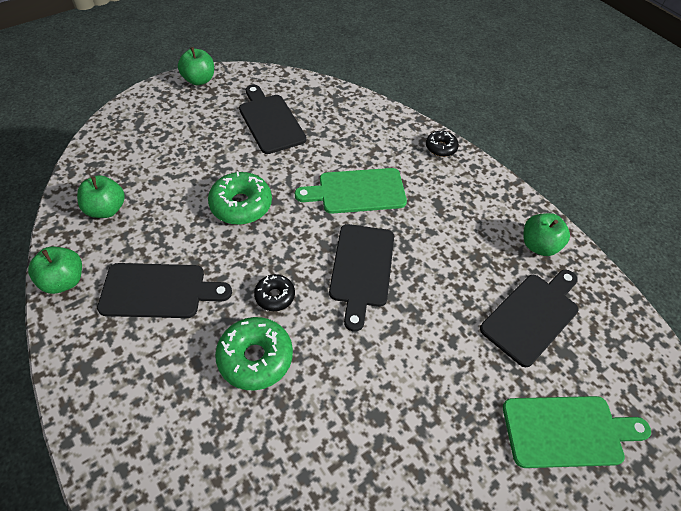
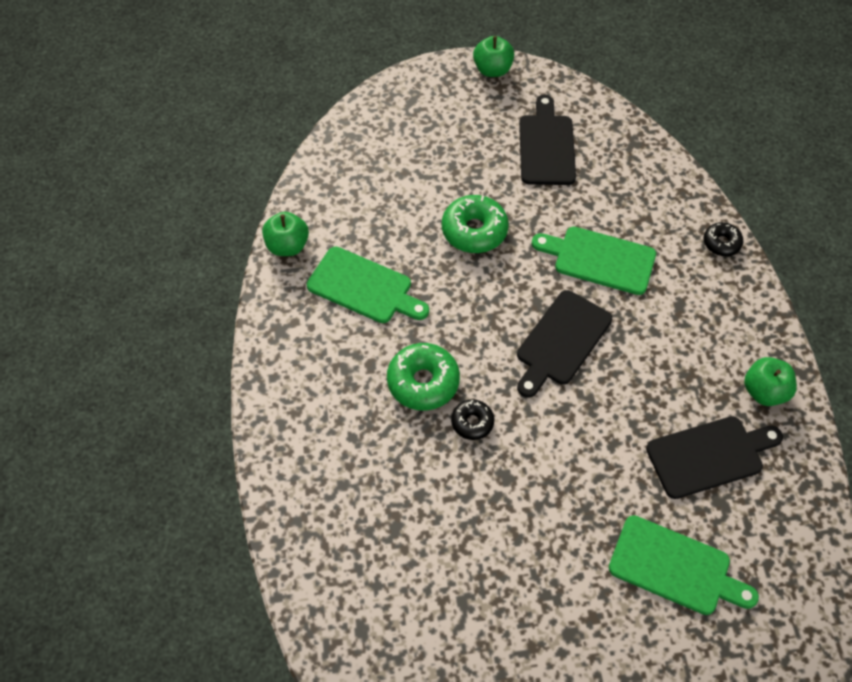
camera: 30 degrees right, 5 degrees up
(106, 209) = (347, 189): green apple -> none
(158, 291) = (364, 287): black cutting board -> green cutting board
(275, 296) = (465, 334): black donut -> black donut (472, 422)

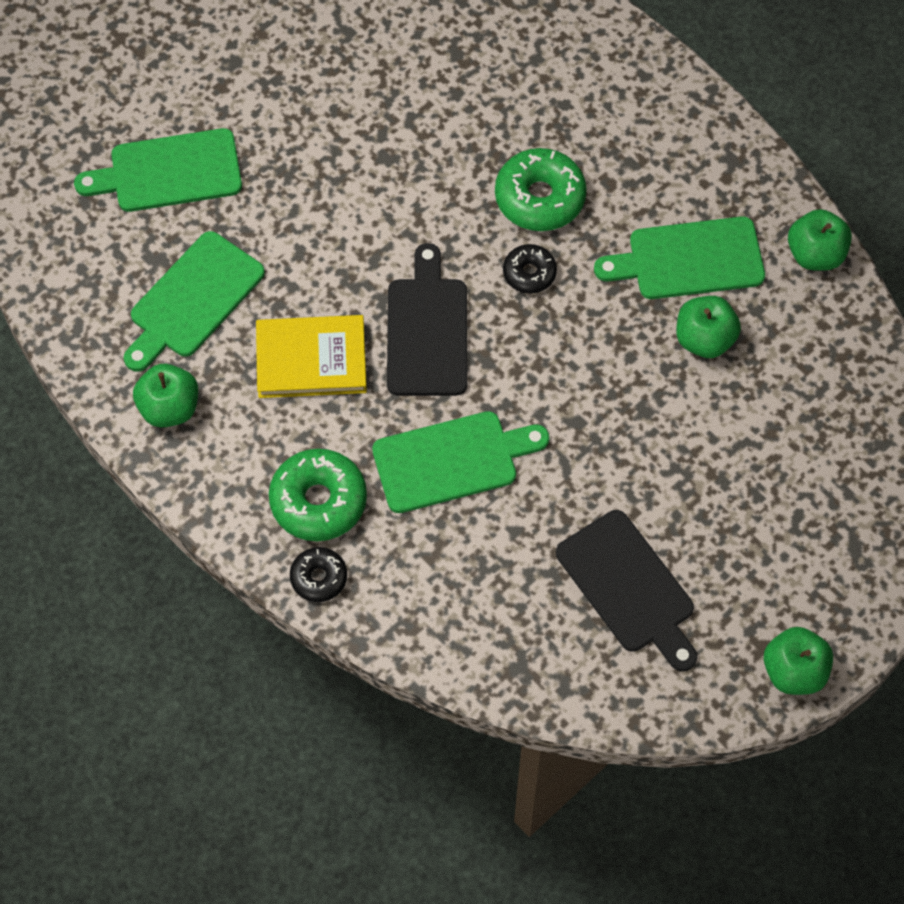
camera: 145 degrees right, 5 degrees up
(396, 238) = (704, 339): none -> green apple
(472, 422) = (458, 188): black donut -> black donut (529, 273)
(474, 231) = (624, 406): green donut -> green donut (318, 501)
(649, 367) = (311, 359): none -> yellow book
(709, 456) = (193, 300): black cutting board -> green cutting board

